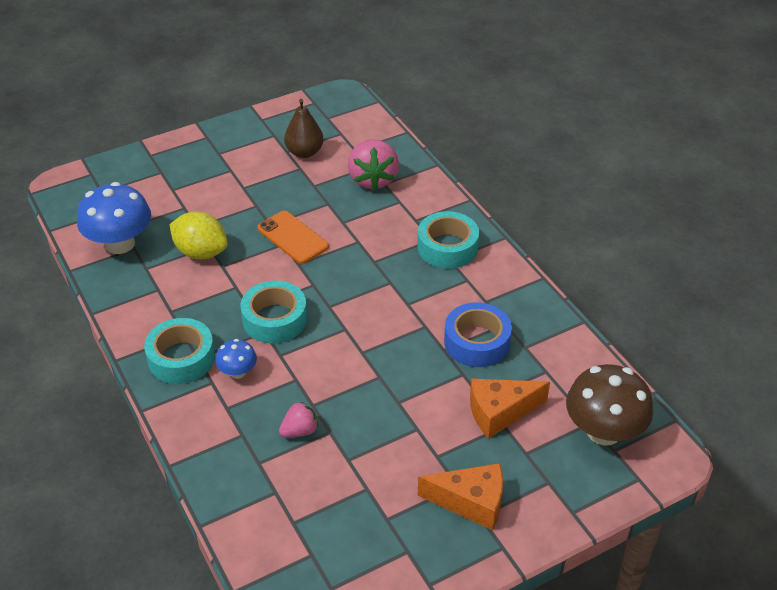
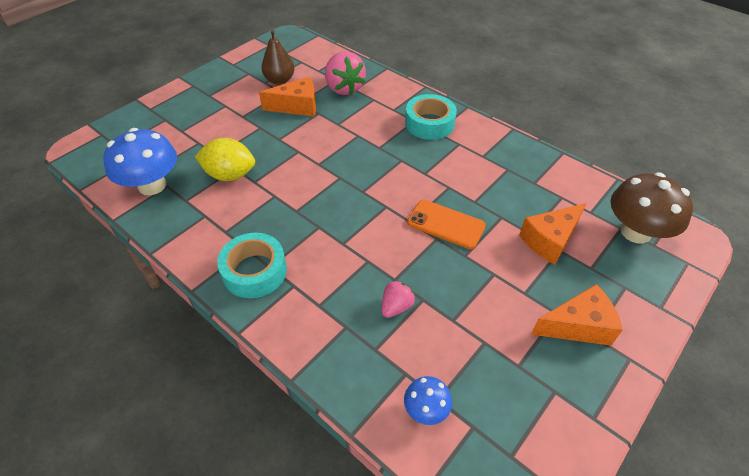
camera: 20 degrees left, 5 degrees up
(238, 372) = (313, 269): blue mushroom -> blue mushroom (426, 409)
(274, 319) = (322, 214): turquoise tape -> none
(293, 237) = (303, 145): orange phone -> orange phone (446, 224)
(308, 190) = (297, 106): none -> orange cheese
(477, 342) = (496, 189): blue tape -> none

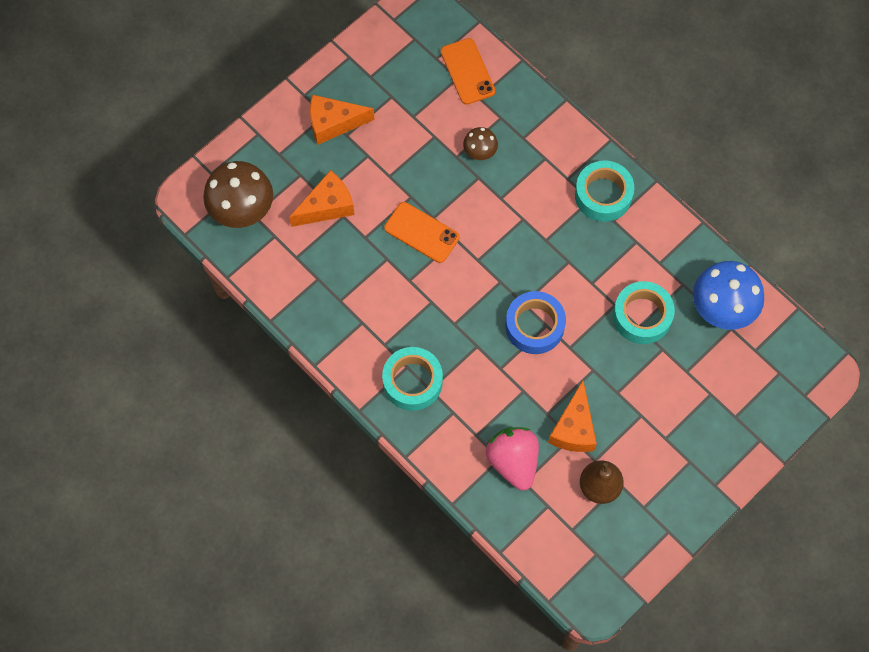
camera: 175 degrees left, 20 degrees up
(230, 175) = (642, 316): yellow lemon -> turquoise tape
(297, 106) = (574, 428): orange cheese -> orange cheese turned 75 degrees counterclockwise
(329, 162) = (534, 326): none -> blue tape
(396, 307) = (480, 151): pink strawberry -> brown mushroom
(426, 409) = (467, 71): blue mushroom -> orange phone

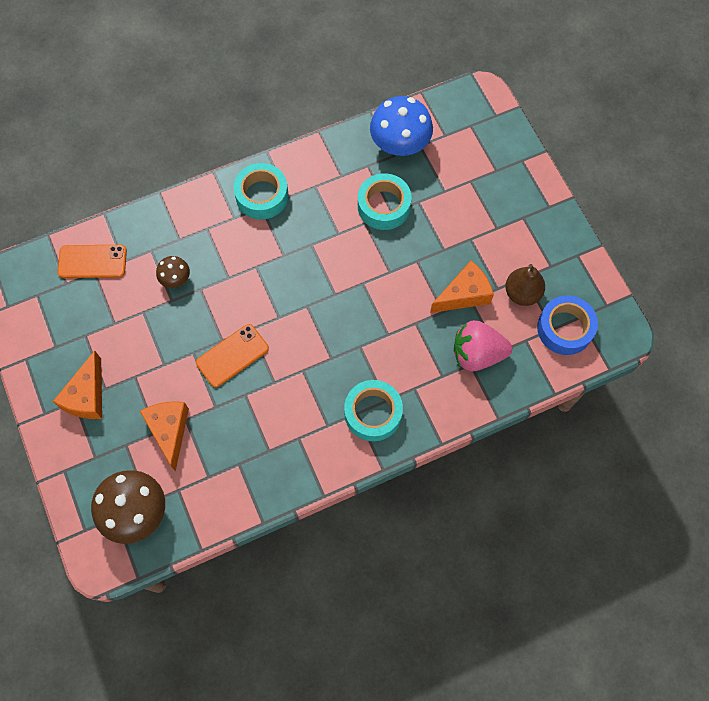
camera: 70 degrees left, 0 degrees up
(534, 326) = (360, 293): blue tape -> blue tape (565, 328)
(574, 428) = (464, 294): orange cheese -> orange cheese turned 60 degrees counterclockwise

